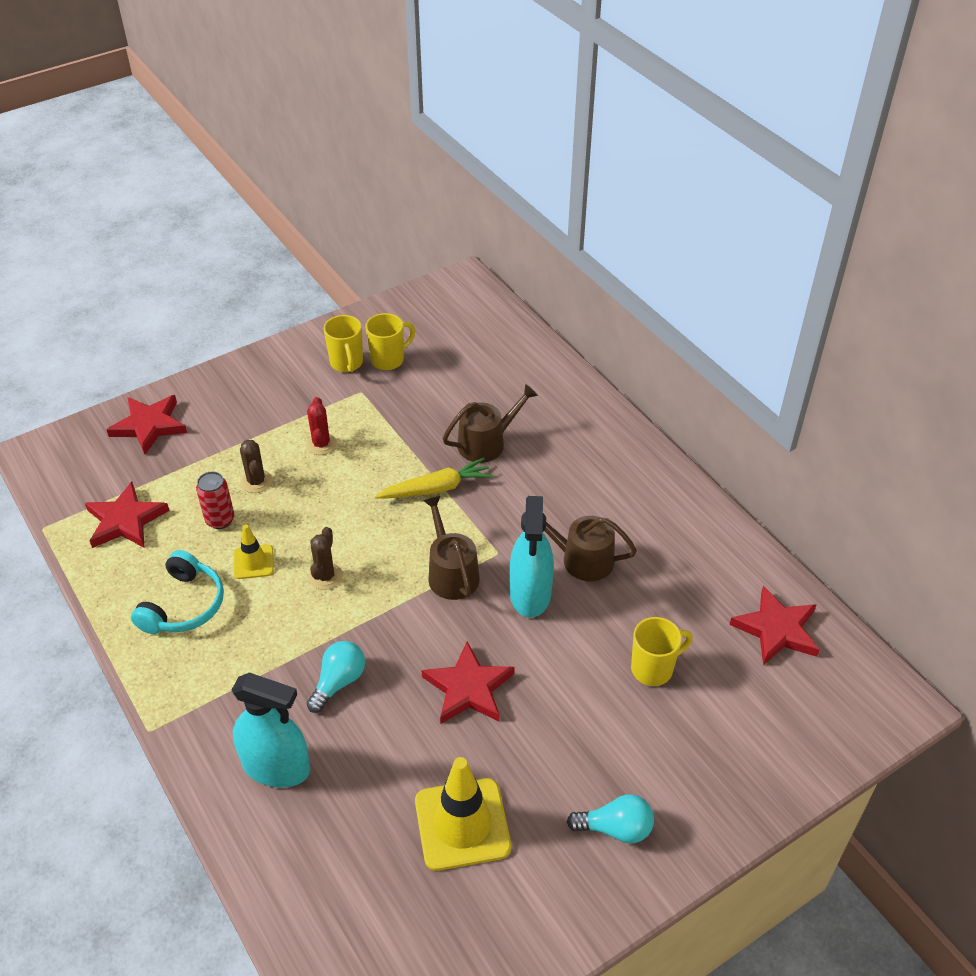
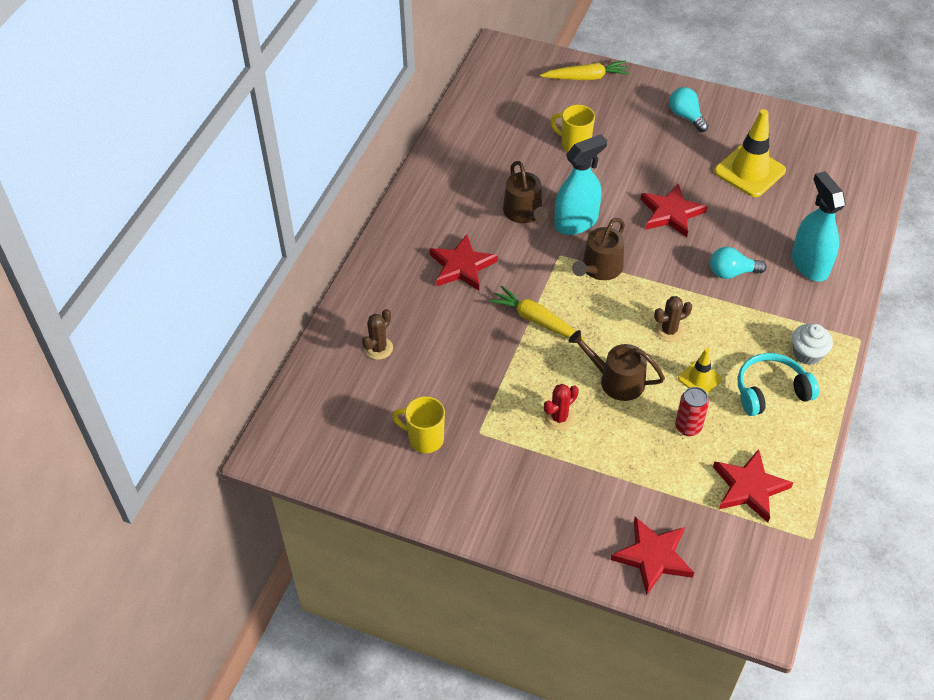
camera: 125 degrees left, 5 degrees up
(185, 668) = (807, 353): none -> white cupcake
(256, 481) = (633, 432): brown cactus -> brown cactus (378, 348)
(347, 363) = (454, 466): yellow mug -> none
(486, 443) = (464, 317): brown watering can -> brown watering can (616, 380)
(776, 629) = (494, 109): red star -> red star (462, 266)
(776, 764) = (586, 77): none -> yellow carrot

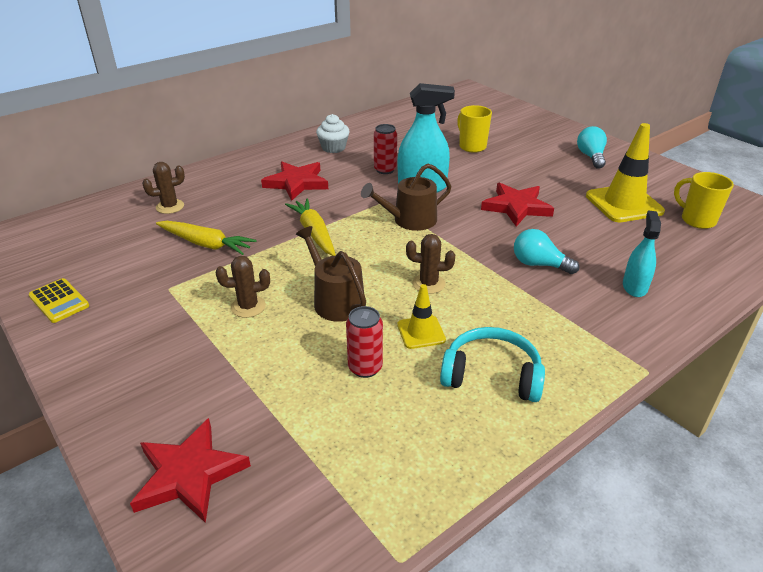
camera: 30 degrees right, 15 degrees down
(407, 487) = (59, 301): none -> yellow calculator
(424, 439) = (120, 274): yellow mug -> yellow mug (696, 220)
(524, 213) = (385, 170): brown watering can -> red can
(559, 418) = (248, 307): red cactus -> brown cactus
(586, 77) = (522, 117): yellow carrot -> yellow carrot (205, 244)
(749, 488) = (374, 458): red star -> none
(807, 353) = (568, 359): white cupcake -> white cupcake (333, 148)
(809, 264) = (634, 287): turquoise spray bottle -> turquoise spray bottle, size x0.61

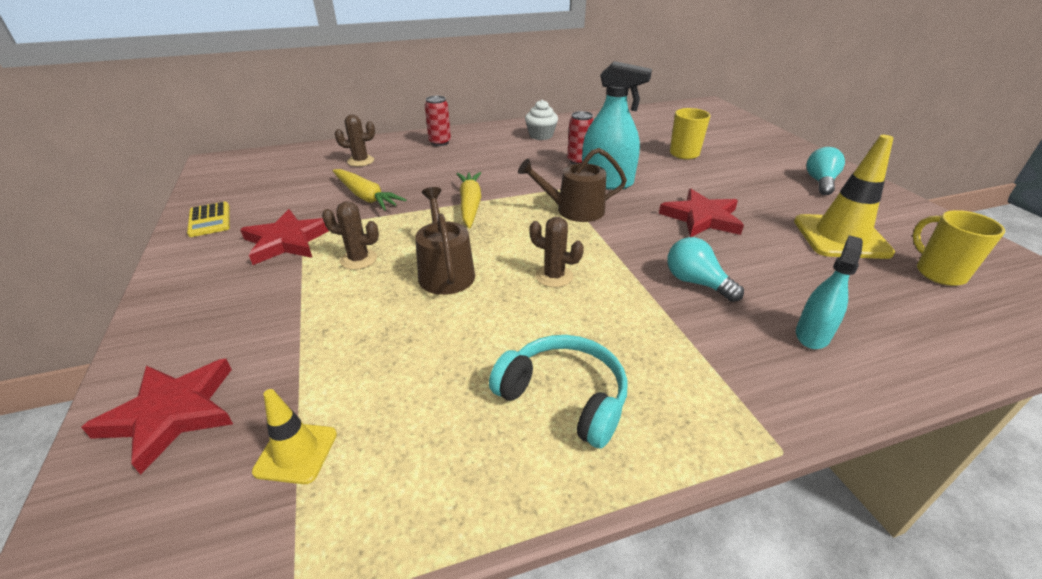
camera: 20 degrees right, 0 degrees up
(296, 183) = (485, 159): red star -> red star (287, 241)
(365, 367) = (426, 349): red can -> red can (440, 142)
(421, 332) = (512, 326): yellow traffic cone -> yellow traffic cone (296, 452)

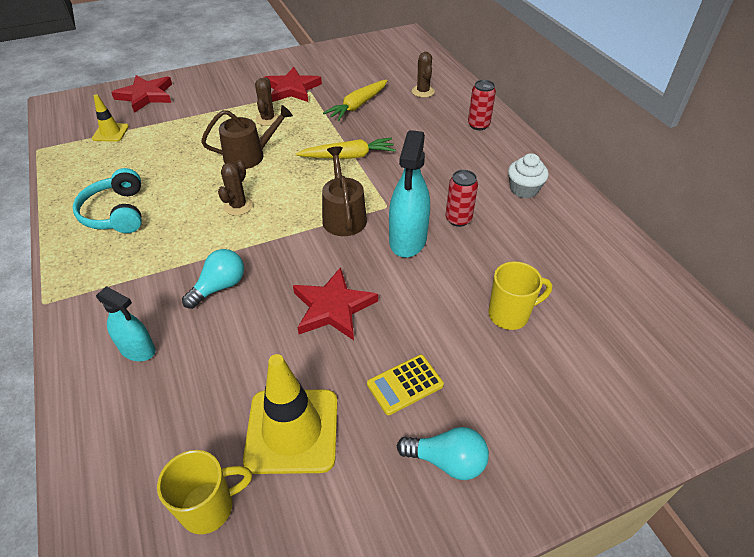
camera: 85 degrees right, 10 degrees up
(209, 220) = (318, 56): yellow calculator -> yellow calculator (405, 384)
(564, 397) = (116, 213): turquoise headphones -> turquoise headphones turned 135 degrees clockwise

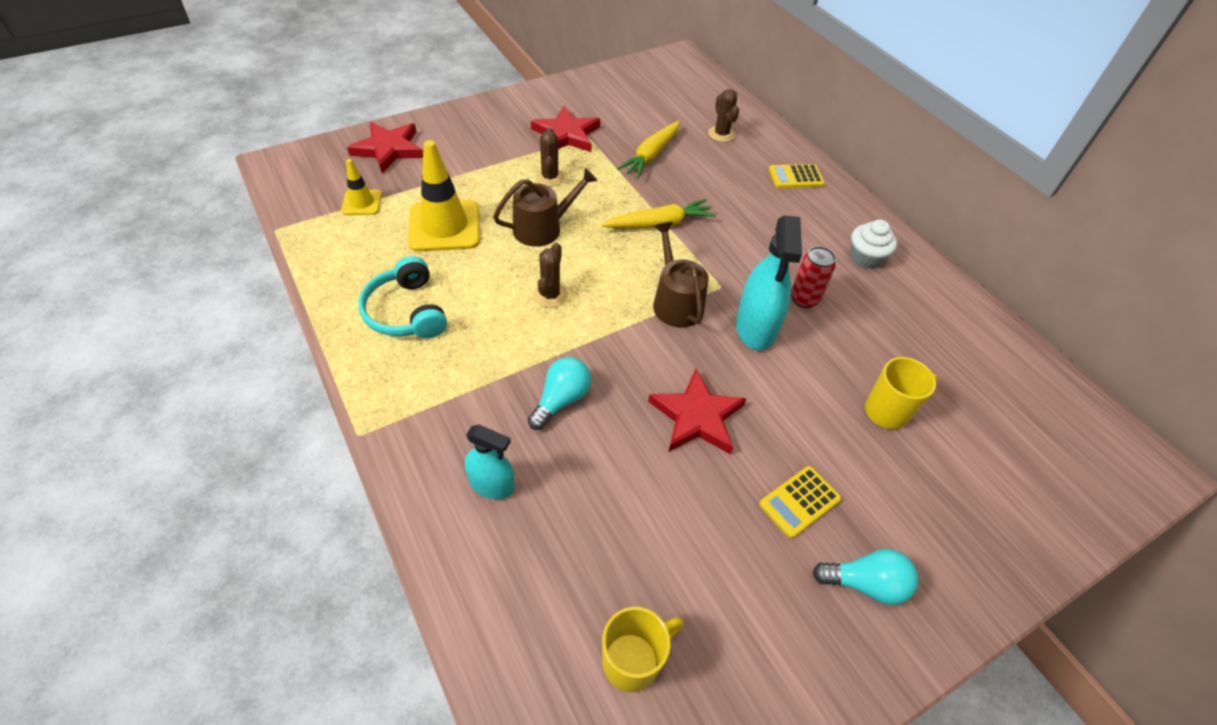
camera: 10 degrees left, 5 degrees up
(292, 430) = (695, 565): yellow traffic cone -> yellow traffic cone (444, 226)
(478, 125) = (795, 177): red can -> yellow calculator

